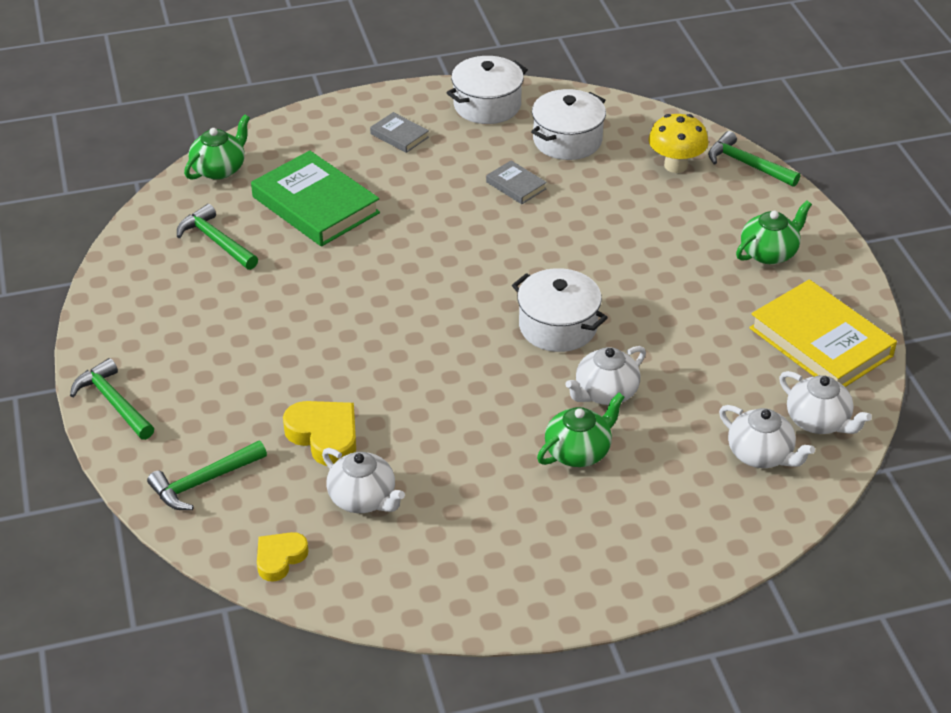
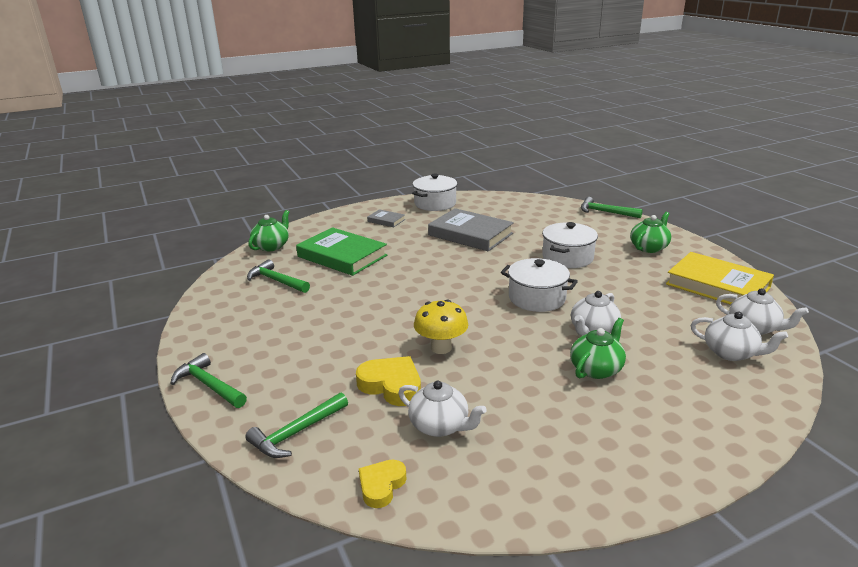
camera: 10 degrees left, 15 degrees down
(516, 185) = (470, 234): grey book -> grey book, size x2.13
(567, 140) = (491, 213): white pot -> white pot (567, 257)
(675, 165) = (563, 216): yellow mushroom -> yellow mushroom (441, 348)

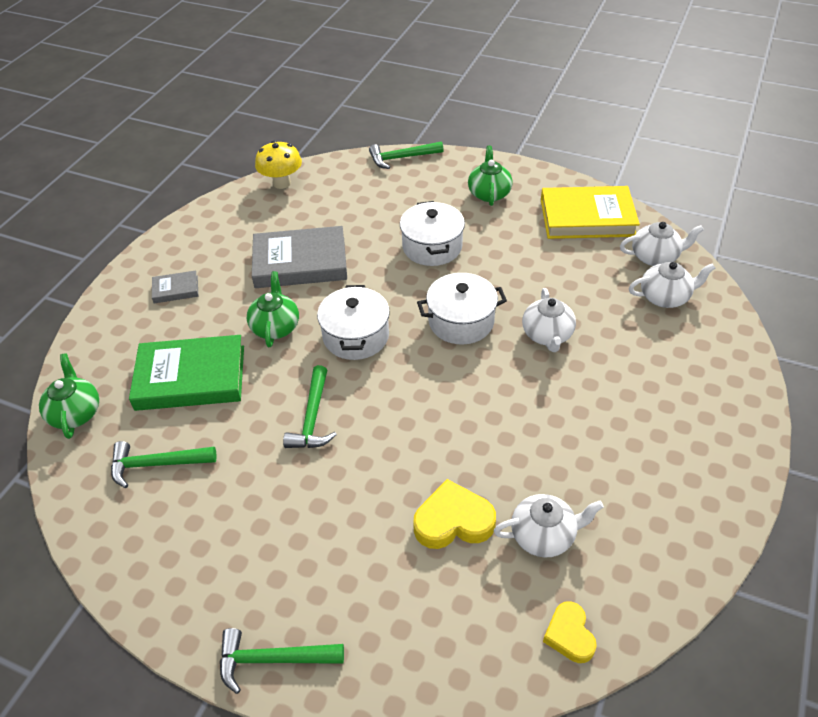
camera: 40 degrees left, 20 degrees up
(296, 433) = (435, 642): green hammer -> green hammer (312, 418)
(435, 203) = (203, 230): white pot -> white pot (356, 336)
(441, 348) = (445, 443): yellow mushroom -> yellow mushroom (282, 183)
(596, 369) = (593, 381): green teapot -> green teapot (275, 327)

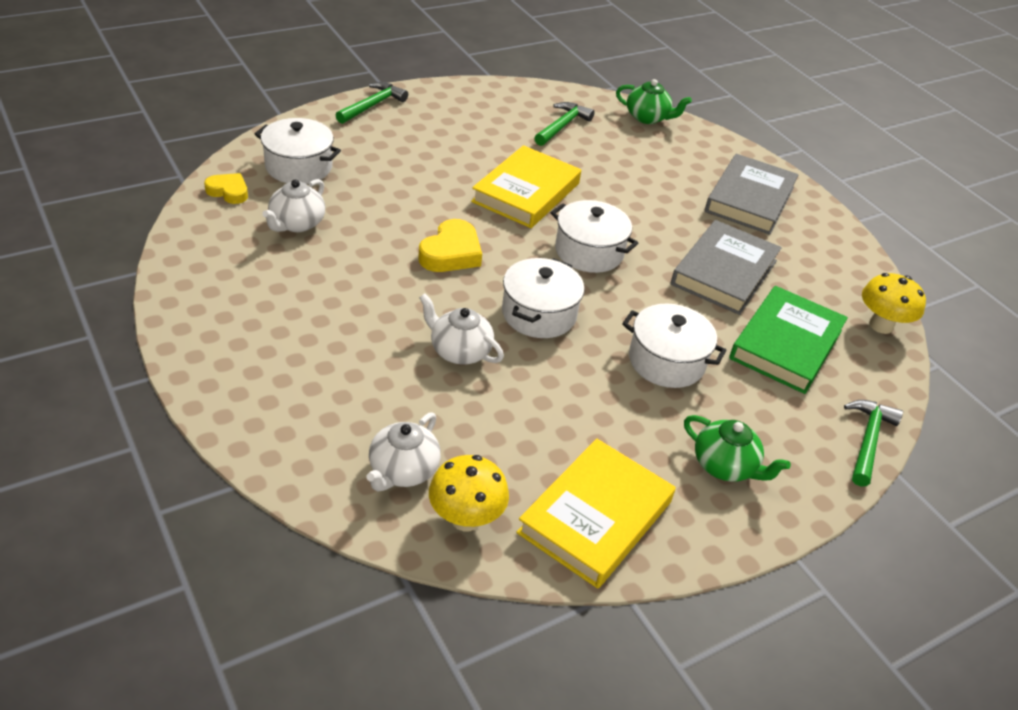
camera: 120 degrees right, 5 degrees down
(176, 289) = (750, 199): grey book -> grey book, size x2.13
(191, 377) = (631, 166): green book -> green book (786, 344)
(275, 327) = (647, 222): green teapot -> none
(312, 418) = (526, 192): green hammer -> yellow book
(453, 521) = (361, 198): yellow heart -> yellow heart (451, 253)
(464, 616) = (298, 167): none -> white pot
(655, 257) = (466, 518): white teapot -> yellow mushroom

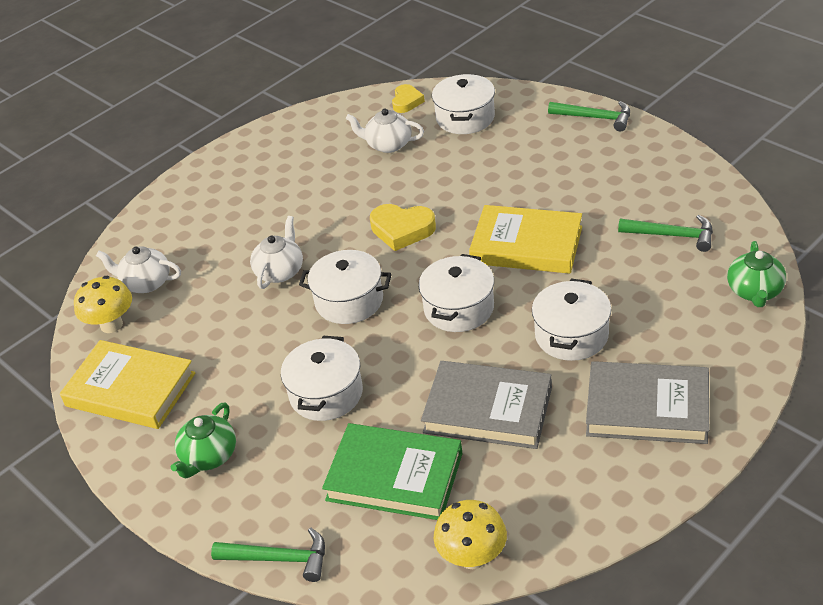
camera: 85 degrees right, 0 degrees up
(654, 206) = (571, 335): none -> white pot

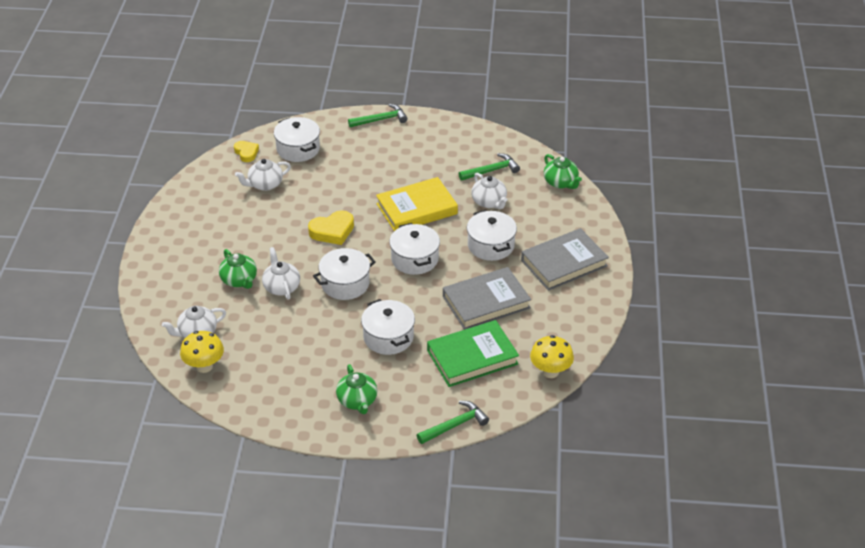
camera: 45 degrees left, 0 degrees up
(130, 389) = (264, 393): yellow book -> none
(248, 243) = (239, 280): none -> green teapot
(627, 276) = (489, 202): none -> white teapot

